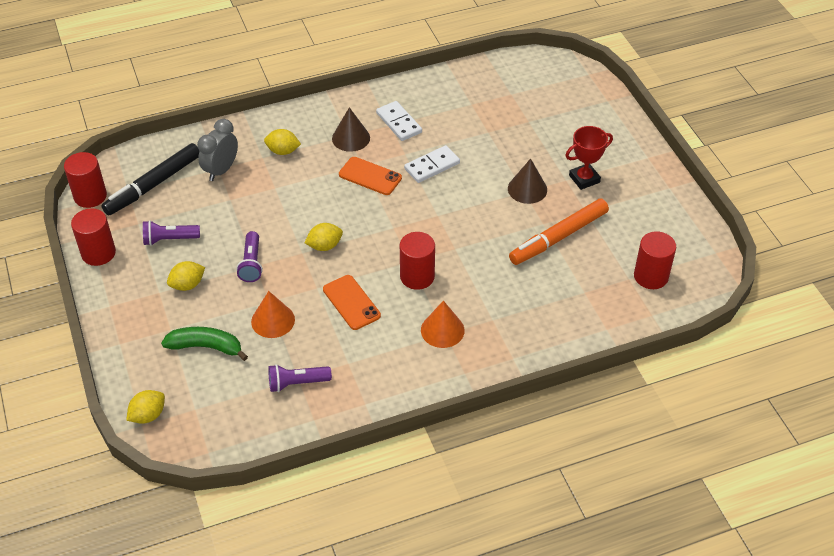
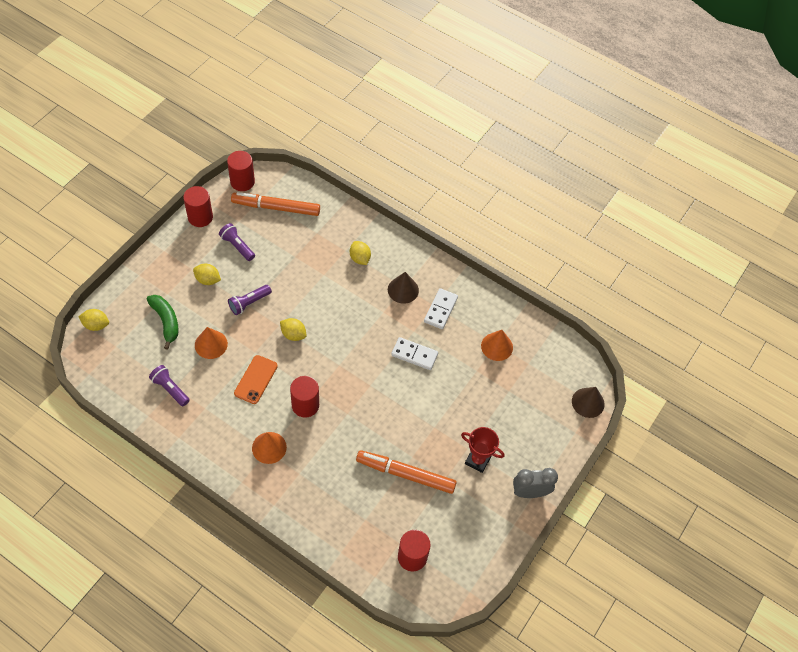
camera: 50 degrees right, 10 degrees up
(153, 185) = (276, 208): black marker -> orange marker
(221, 170) = (316, 235): grey clock -> grey clock (530, 492)
(370, 176) = (376, 323): orange phone -> none
(474, 105) = (497, 346): none -> orange cone
(527, 189) = (438, 428): brown cone -> brown cone (588, 402)

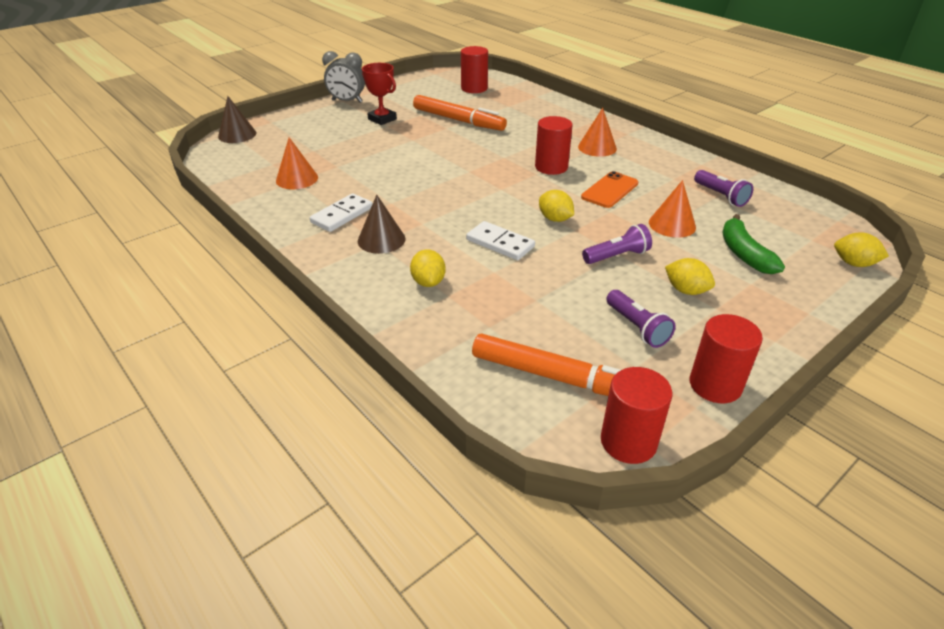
camera: 160 degrees left, 20 degrees down
(414, 354) = (402, 185): white domino -> white domino (500, 243)

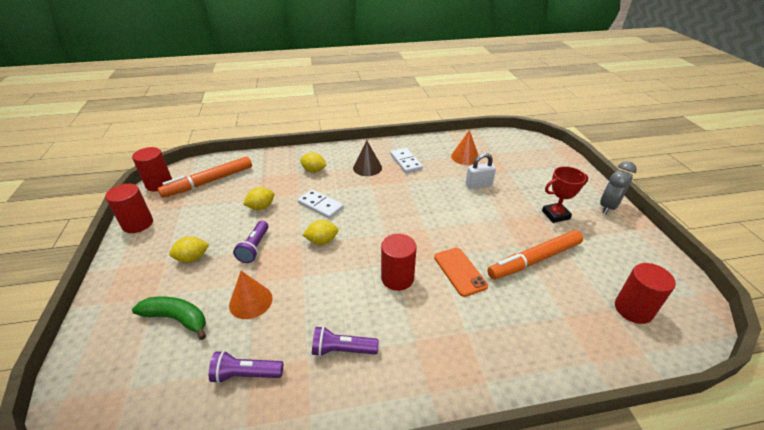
camera: 120 degrees right, 0 degrees up
(237, 135) = (550, 148): brown cone -> none
(359, 160) = (478, 185): none -> white padlock
(500, 243) = (320, 205): white domino -> white domino turned 60 degrees clockwise
(597, 147) = (413, 336): orange cone -> none
(609, 190) = (330, 294): orange phone -> orange phone (460, 271)
(637, 327) = (198, 220): purple flashlight -> purple flashlight (342, 350)
(854, 263) = (77, 388): yellow lemon -> yellow lemon (261, 207)

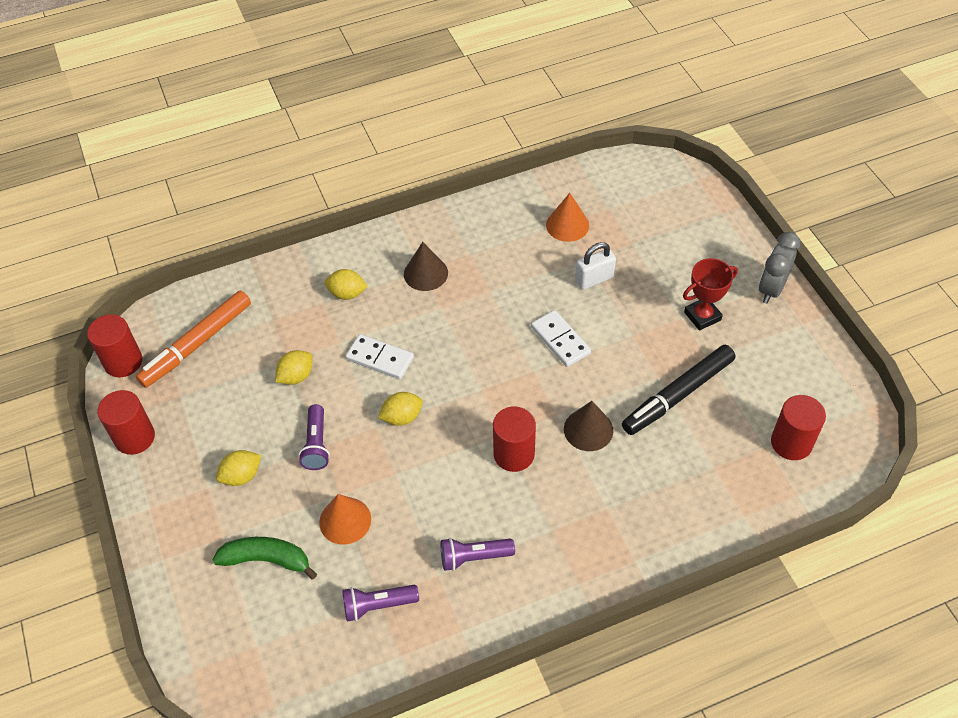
camera: 10 degrees left, 15 degrees up
(406, 162) = (480, 251): white domino -> white domino (560, 340)
(460, 271) = (588, 429): orange phone -> brown cone
(534, 260) = (678, 395): orange marker -> black marker

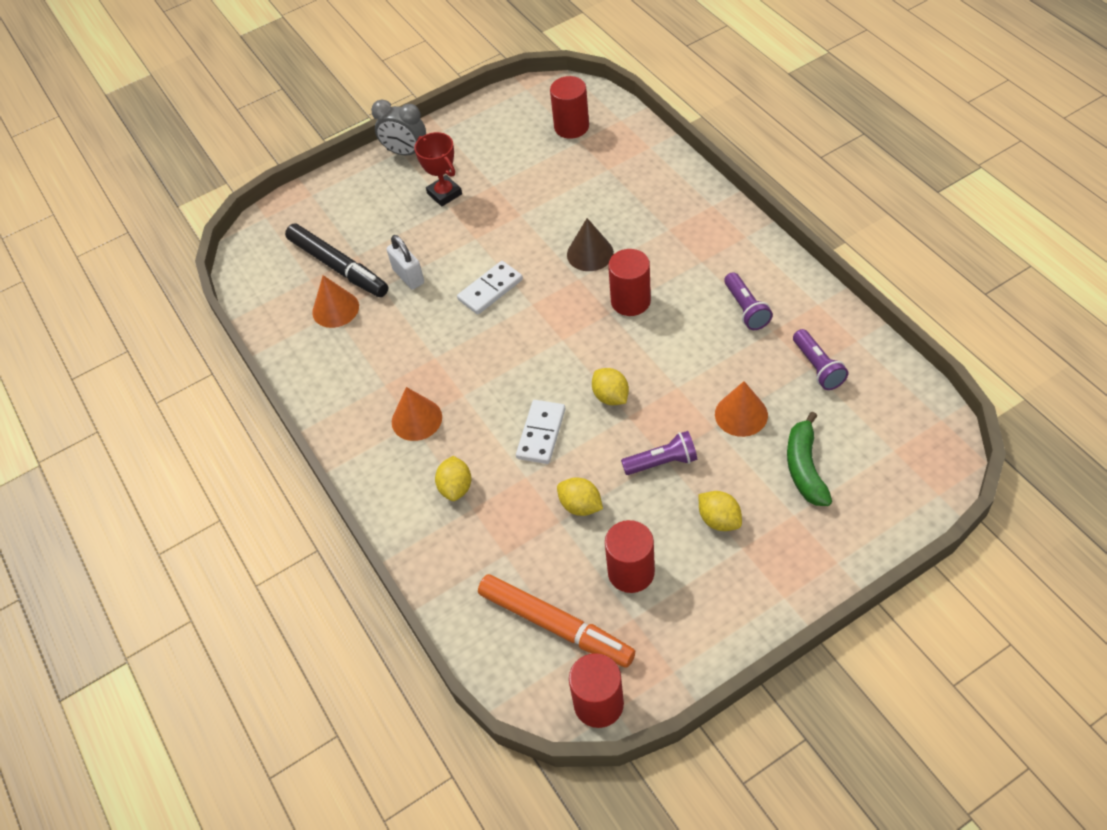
camera: 95 degrees left, 0 degrees up
(135, 437) = (701, 648): red cylinder -> red cylinder (631, 572)
(425, 273) = (416, 419): brown cone -> orange cone
(678, 395) = (538, 199): black marker -> black marker (338, 267)

